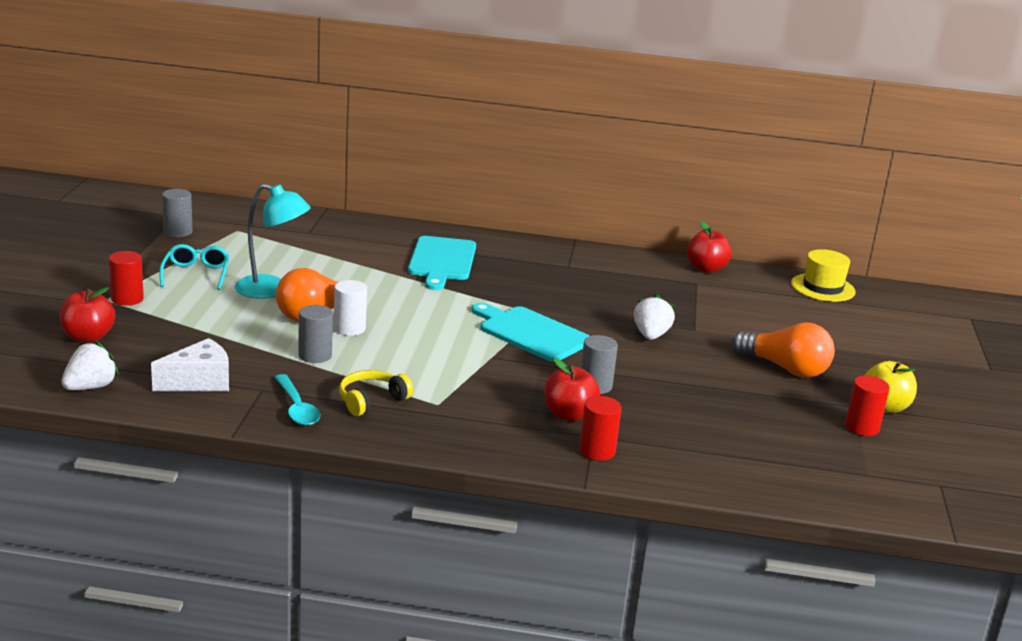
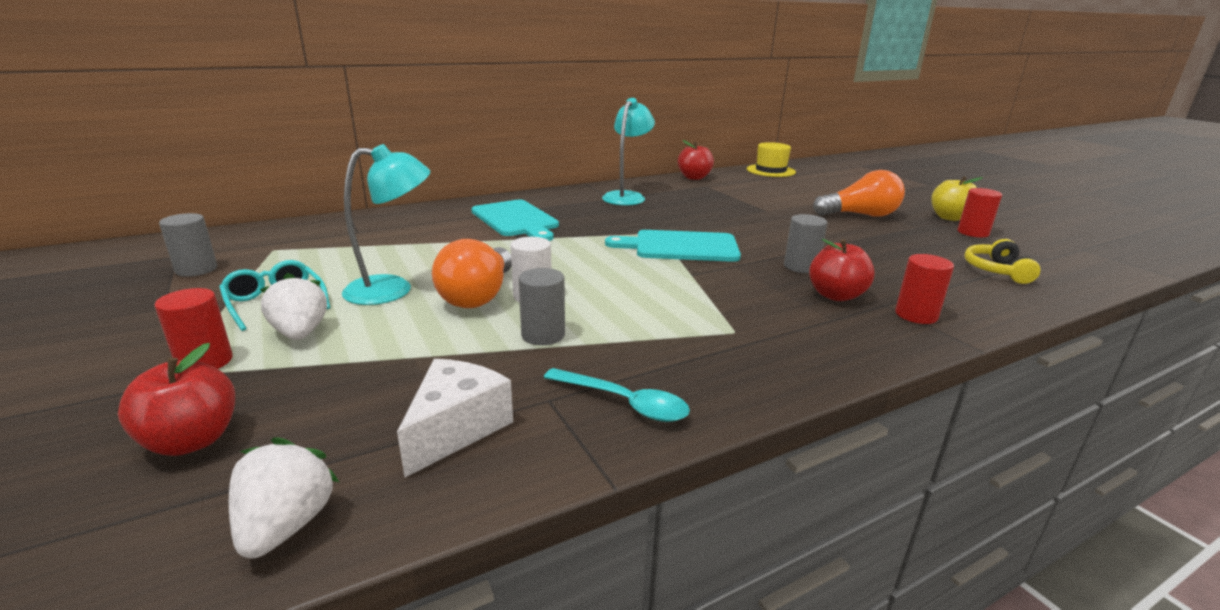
camera: 35 degrees left, 0 degrees up
(371, 400) = (677, 356): yellow headphones -> yellow headphones (996, 270)
(585, 269) = (627, 197): none -> turquoise lamp
(651, 335) = (753, 222): white strawberry -> white strawberry (300, 333)

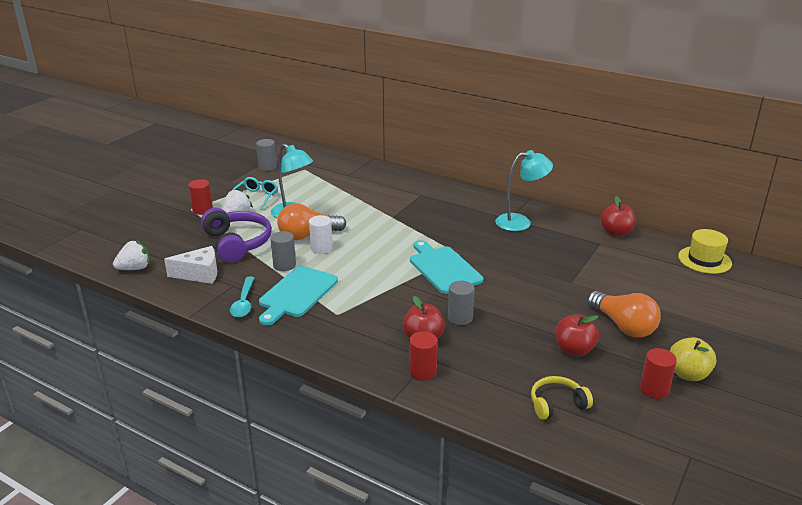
camera: 60 degrees right, 5 degrees up
(192, 441) = (160, 233): red apple -> red apple (574, 350)
(403, 357) = (237, 243): none -> purple headphones
(516, 220) = (421, 205): turquoise cutting board -> turquoise cutting board (297, 293)

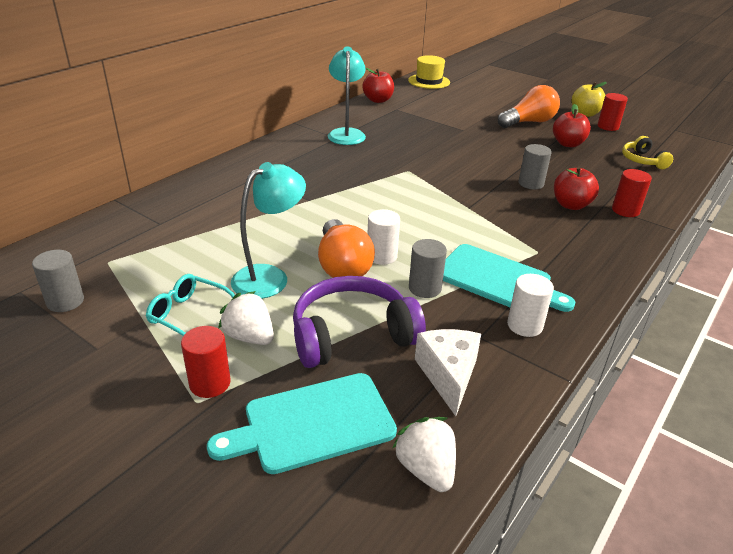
camera: 85 degrees left, 5 degrees up
(244, 302) = (524, 325): turquoise spoon -> white cylinder
(443, 268) = (437, 182): turquoise cutting board -> turquoise cutting board (312, 423)

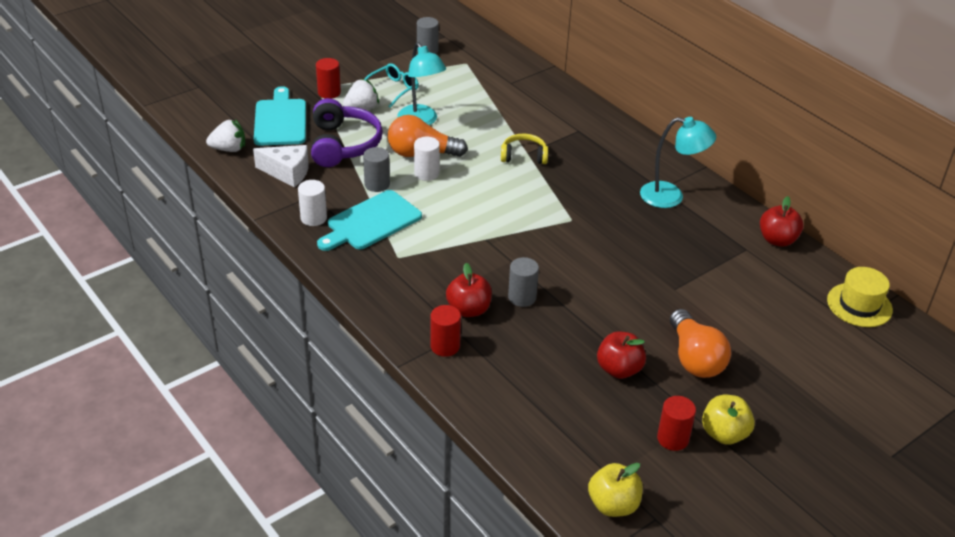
camera: 105 degrees right, 5 degrees up
(642, 160) = (557, 422): yellow headphones -> yellow headphones (524, 156)
(683, 140) = (613, 505): none -> yellow apple

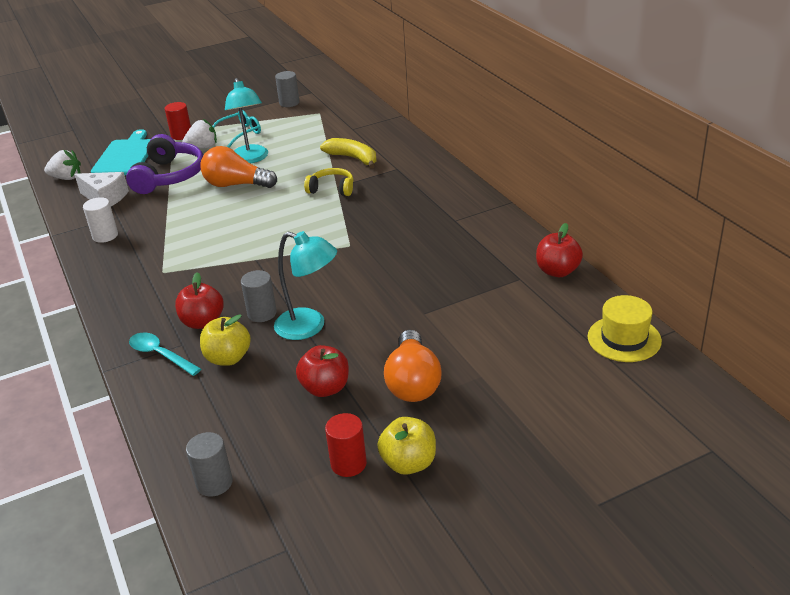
camera: 15 degrees right, 5 degrees down
(371, 222) = (155, 241): turquoise cutting board -> none
(377, 184) = (180, 209): grey cylinder -> grey cylinder (214, 483)
(426, 173) = (231, 201): white cylinder -> none
(445, 346) = (160, 355): red cylinder -> turquoise spoon
(528, 119) = (353, 158): none -> yellow banana
(613, 505) = (247, 529): yellow apple -> yellow apple (228, 358)
(671, 196) = (462, 228): turquoise lamp -> turquoise lamp (309, 327)

